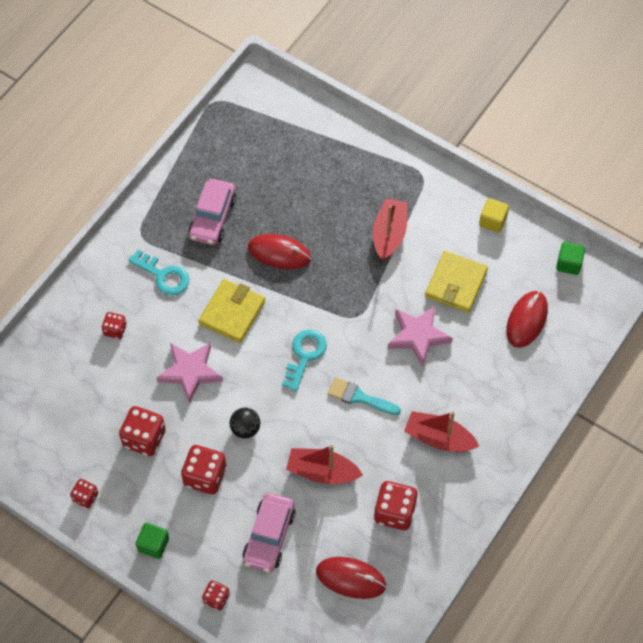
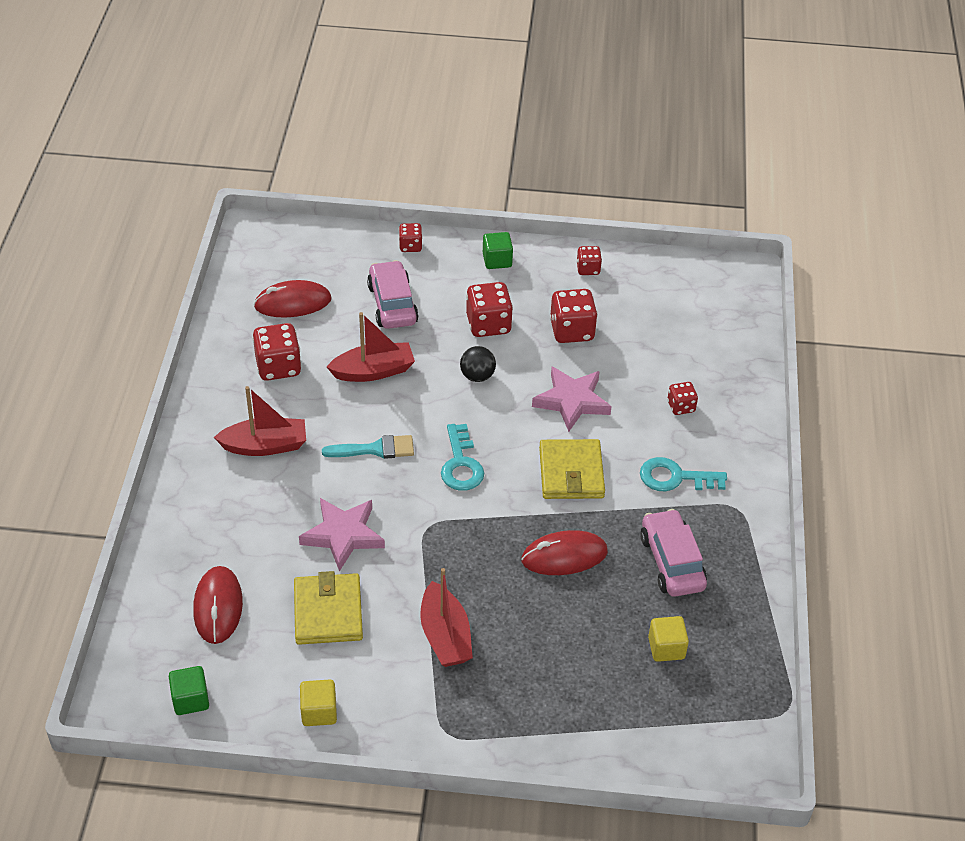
camera: 150 degrees right, 15 degrees down
(258, 166) = (666, 648): none -> yellow cube

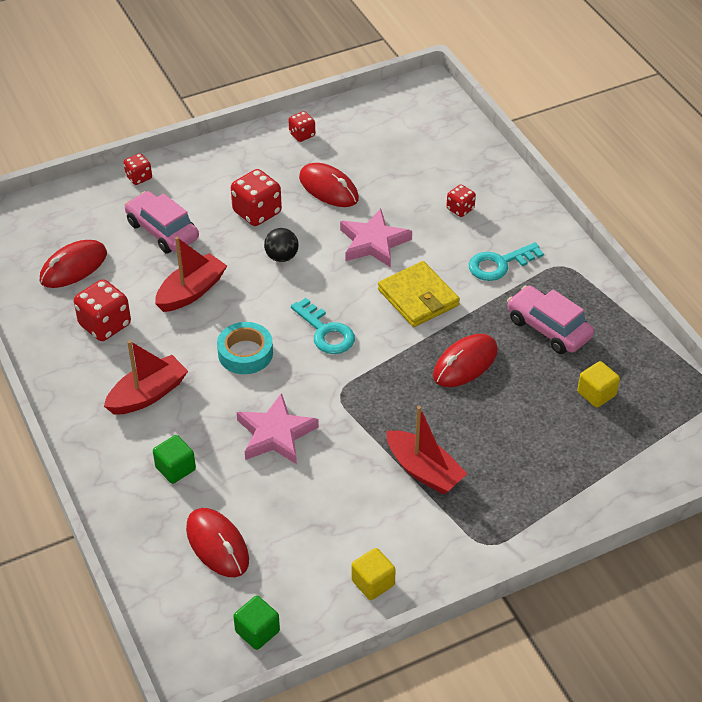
camera: 30 degrees left, 0 degrees up
(328, 612) = (314, 501): yellow wallet -> none
(375, 449) = (245, 353): turquoise brush -> turquoise tape
(497, 260) = (222, 159): green cube -> green cube (175, 468)
(572, 331) = (328, 188): red dice -> red mouse

